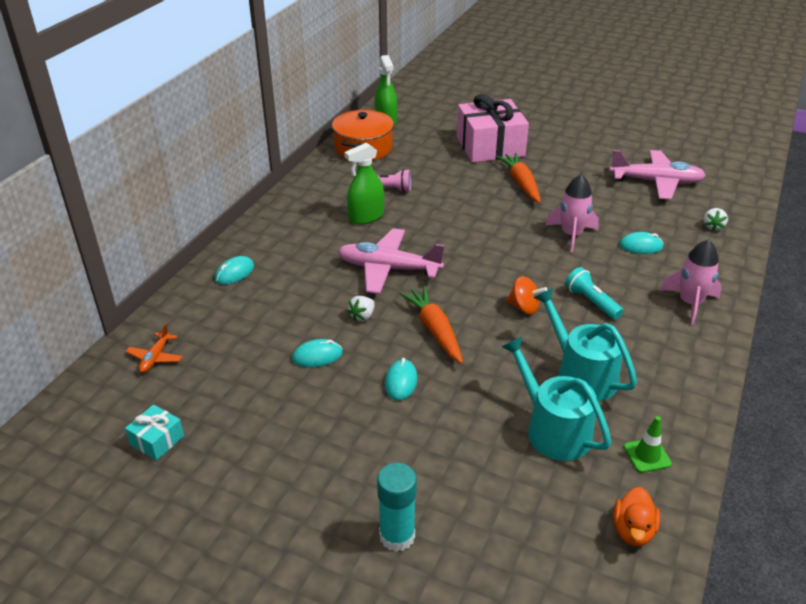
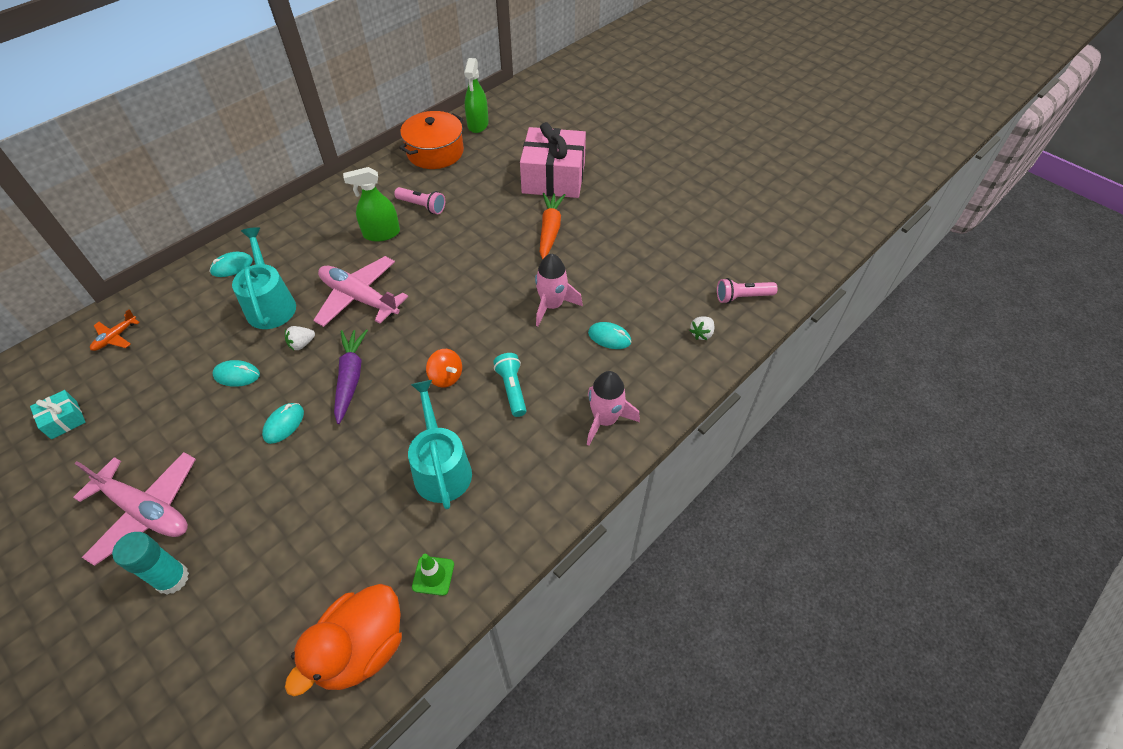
camera: 20 degrees right, 15 degrees up
(435, 330) = (350, 378): orange carrot -> purple carrot
(553, 429) = (372, 518): turquoise watering can -> turquoise watering can (270, 304)
(633, 530) = (361, 648): orange duck -> orange duck, size x1.84
(656, 182) = (686, 262): pink plane -> pink plane (146, 510)
(721, 195) = (742, 297): none -> pink flashlight

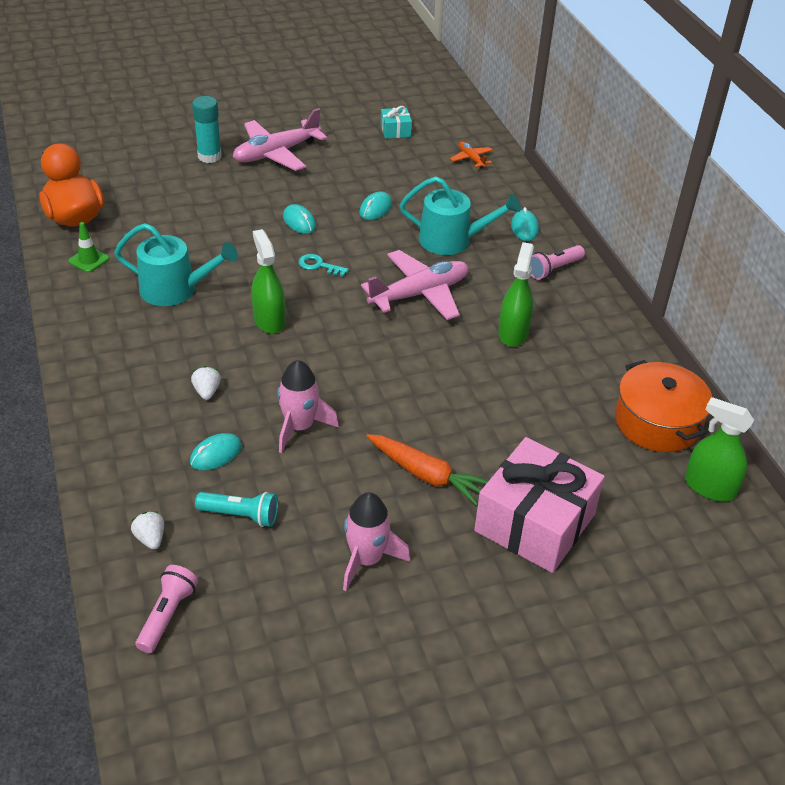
camera: 115 degrees right, 10 degrees down
(302, 344) = (384, 248): white strawberry -> white strawberry (207, 391)
(350, 378) = (318, 265): purple carrot -> turquoise key
(422, 206) = (544, 377): pink flashlight -> pink flashlight (553, 269)
(446, 377) = (269, 320): orange spinning top -> green spray bottle
(512, 389) = (216, 357): turquoise flashlight -> turquoise flashlight (241, 515)
(605, 420) = (122, 406): pink rocket -> pink rocket (366, 559)

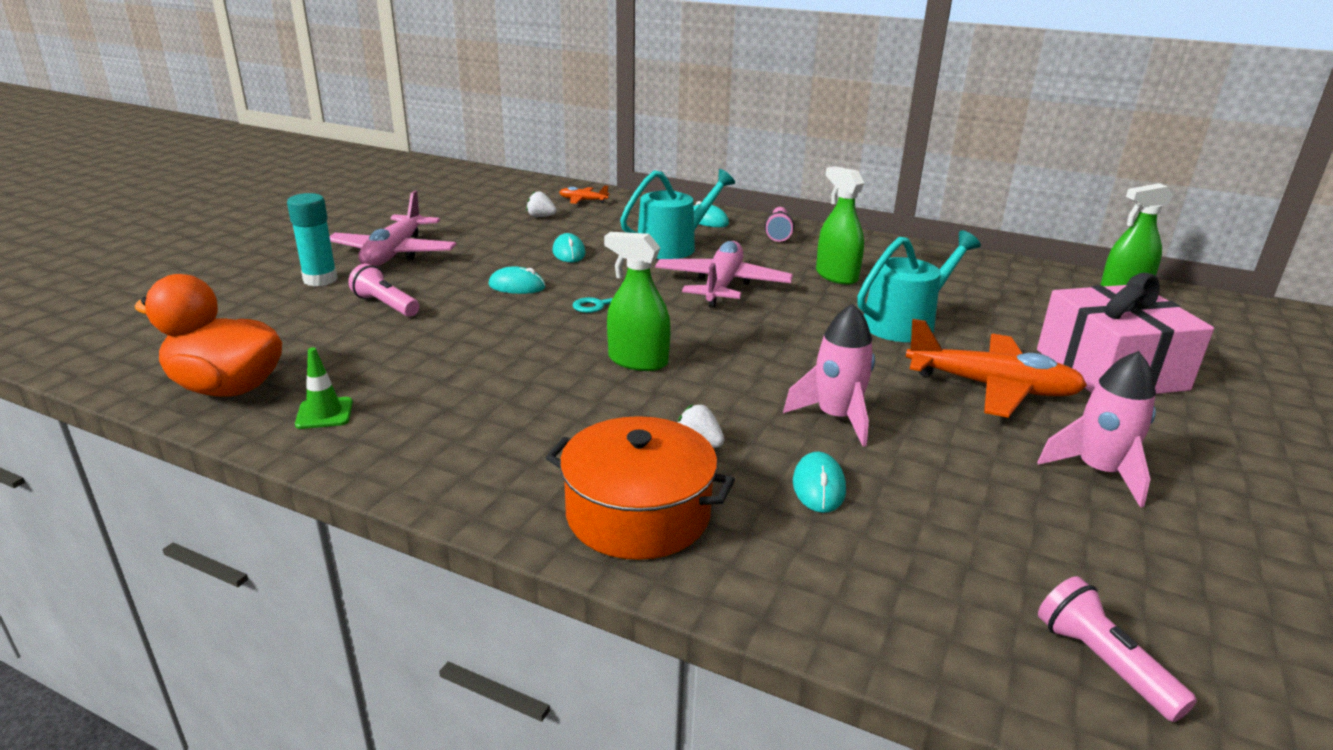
camera: 45 degrees left, 15 degrees down
(150, 538) = (929, 607): white strawberry -> white strawberry (541, 216)
(175, 289) = (489, 386): turquoise watering can -> turquoise watering can (905, 323)
(212, 197) = (385, 305): none -> pink flashlight
(241, 515) = (950, 518): turquoise flashlight -> none
(395, 130) = (482, 205): turquoise gift -> none
(426, 475) = (991, 387): orange carrot -> orange plane
(657, 422) = (1022, 277): orange pot -> orange pot (638, 513)

